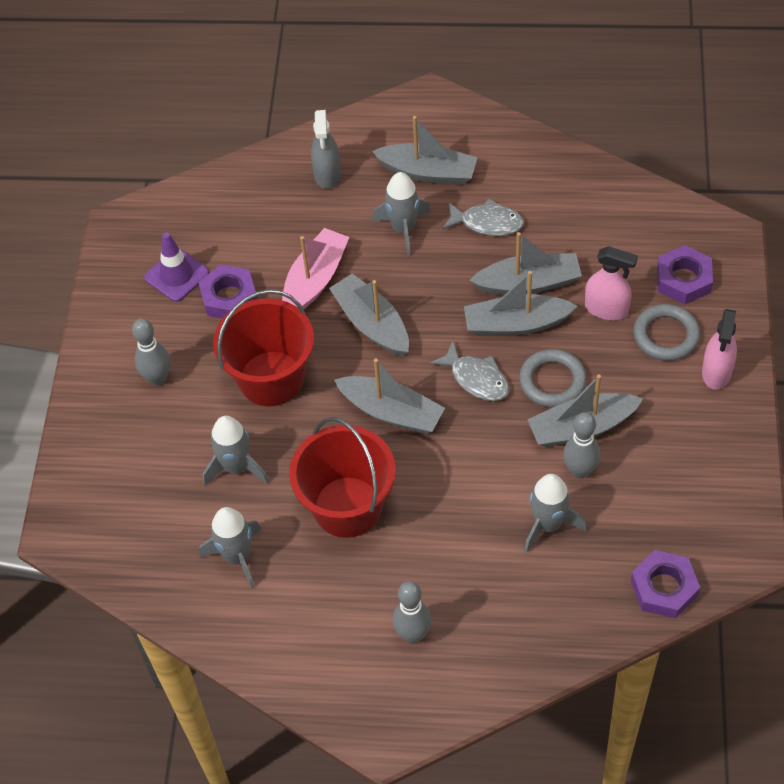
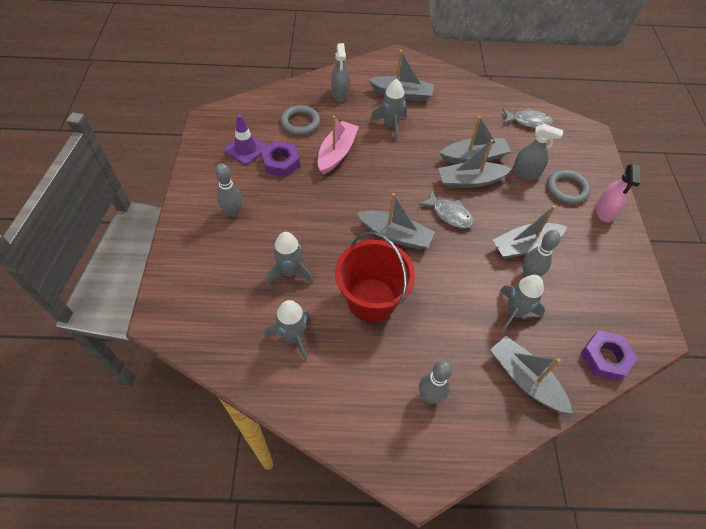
camera: 10 degrees left, 0 degrees up
(271, 378) = (311, 213): red bucket -> none
(371, 324) = (376, 180): grey boat -> grey boat (525, 379)
(487, 223) = (442, 123): grey fish -> grey fish (528, 121)
(552, 381) = (500, 216): grey ring -> grey ring (300, 123)
(606, 309) = (526, 173): pink spray bottle -> grey spray bottle
(683, 279) = (570, 156): purple nut -> none

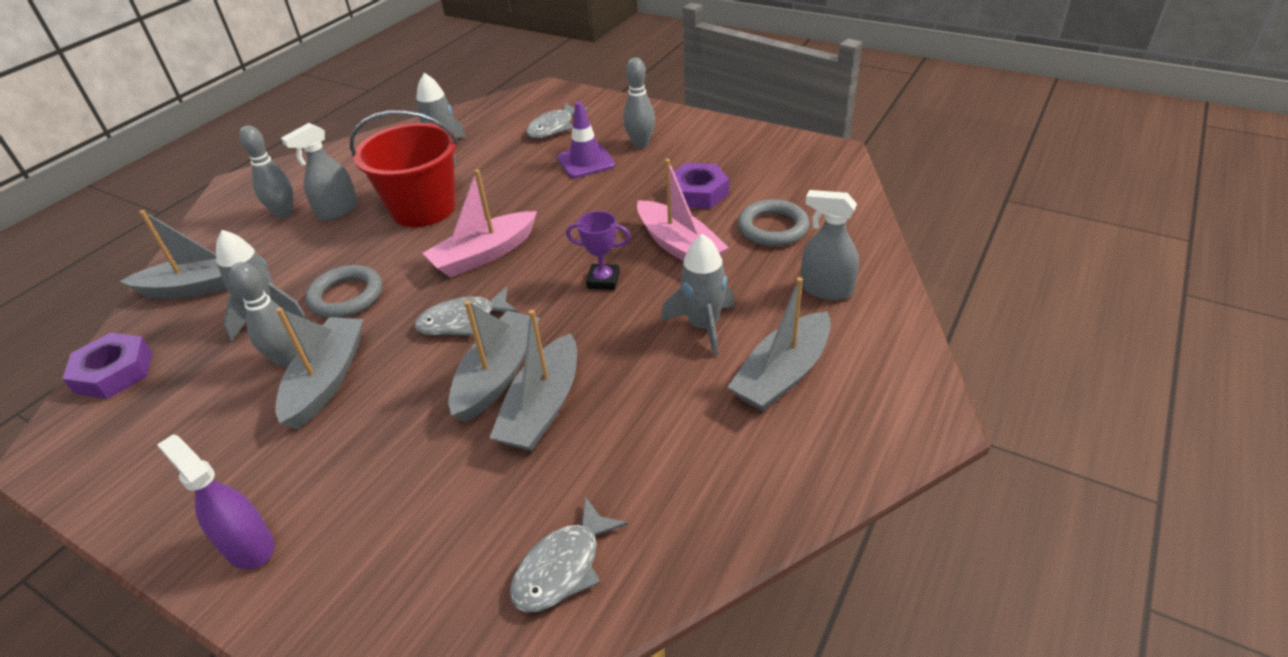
camera: 125 degrees right, 15 degrees down
(227, 278) = (553, 127): none -> grey fish
(245, 149) = (746, 170): purple traffic cone -> purple traffic cone (586, 161)
(290, 272) = (519, 164): grey rocket -> none
(383, 172) = (603, 280): none -> purple trophy
(395, 235) = (484, 255): grey boat -> pink boat
(526, 173) = (442, 469): grey spray bottle -> grey spray bottle (337, 211)
(567, 189) = (349, 515): grey ring -> grey ring (346, 296)
(604, 211) = (249, 546): pink spray bottle -> purple spray bottle

